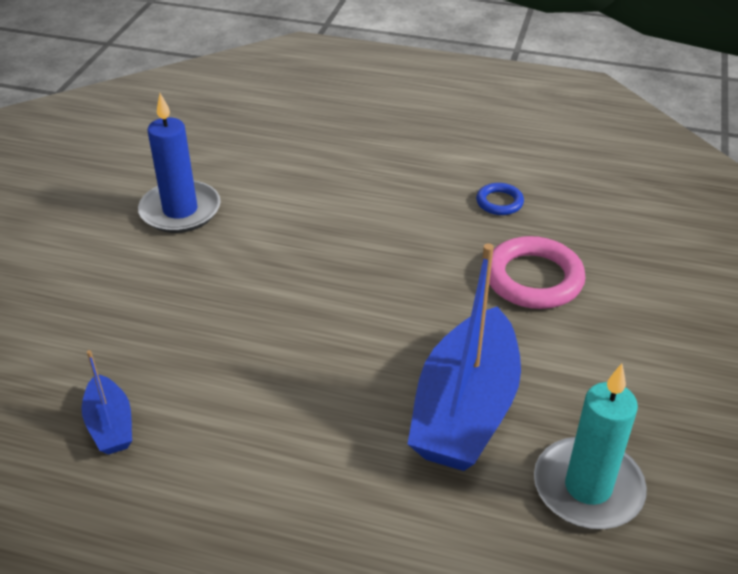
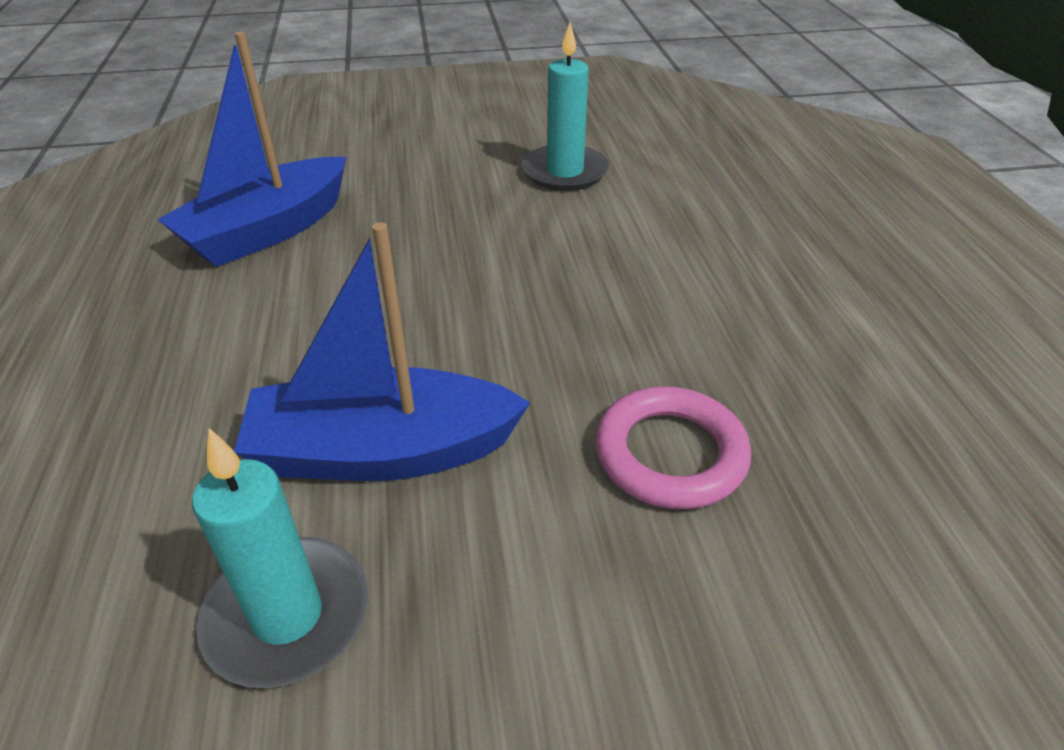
camera: 65 degrees right, 0 degrees up
(110, 425) = (268, 231): blue boat -> blue boat, size x2.07
(180, 210) = (565, 172): blue candle -> turquoise candle
(499, 202) = (802, 379): blue ring -> none

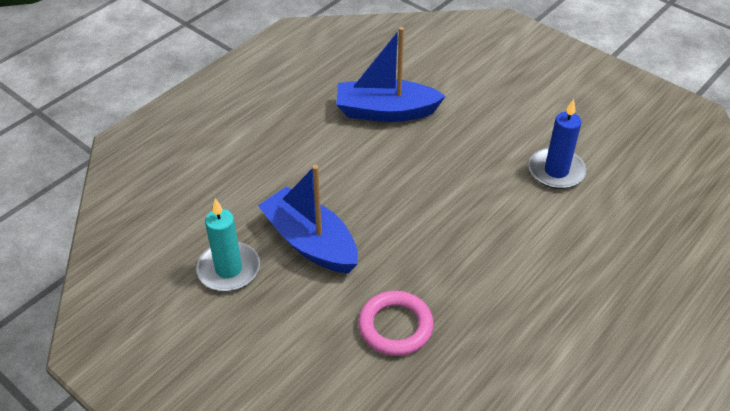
camera: 50 degrees right, 5 degrees up
(565, 172) = (556, 171): turquoise candle -> blue candle

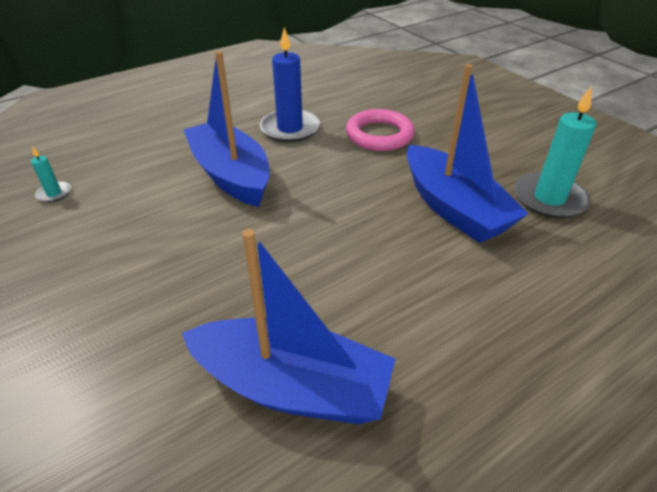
camera: 165 degrees left, 5 degrees down
(509, 239) = (231, 175): none -> blue boat
(556, 171) = (111, 230): blue candle -> blue candle (290, 129)
(632, 192) = (54, 193): none -> turquoise candle

